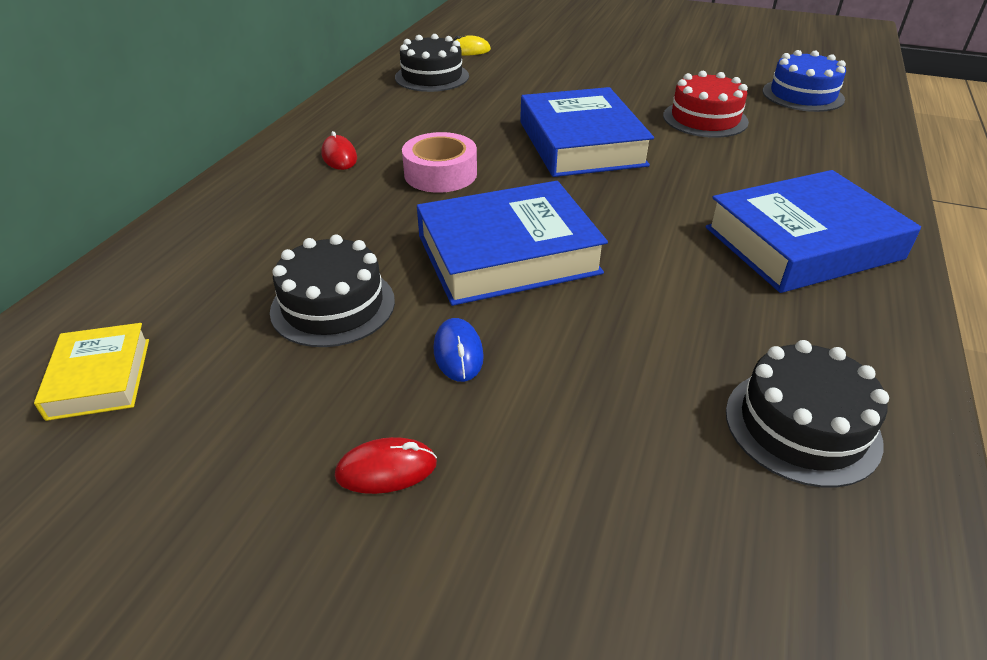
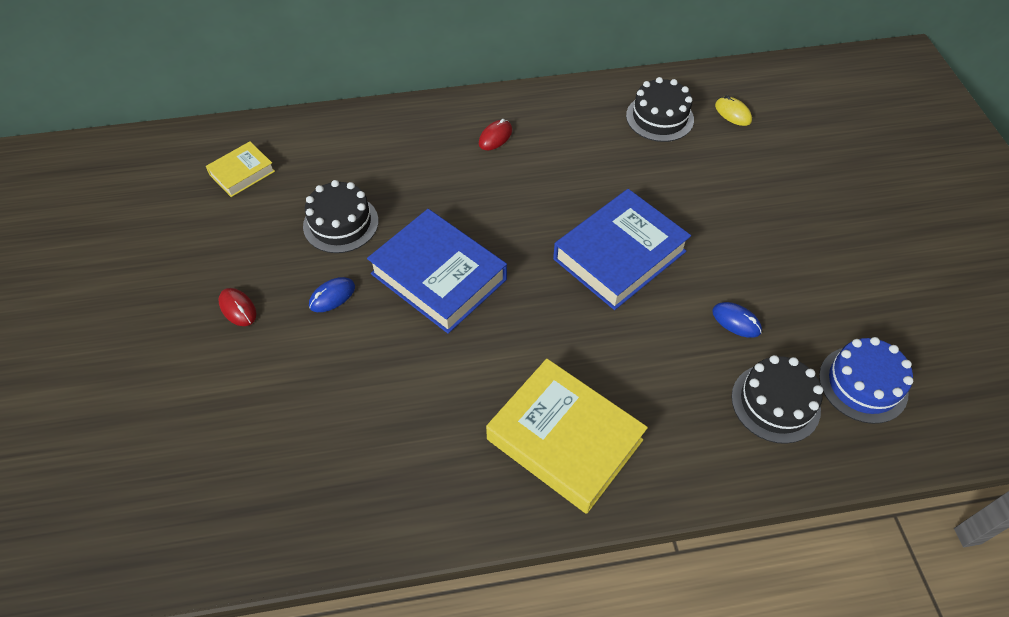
camera: 60 degrees right, 15 degrees up
(440, 174) = (512, 198): pink tape -> none
(705, 119) = (736, 321): red cake -> blue mouse
(802, 243) = (564, 439): blue book -> yellow book
(802, 426) = (355, 478): black cake -> black cake (775, 403)

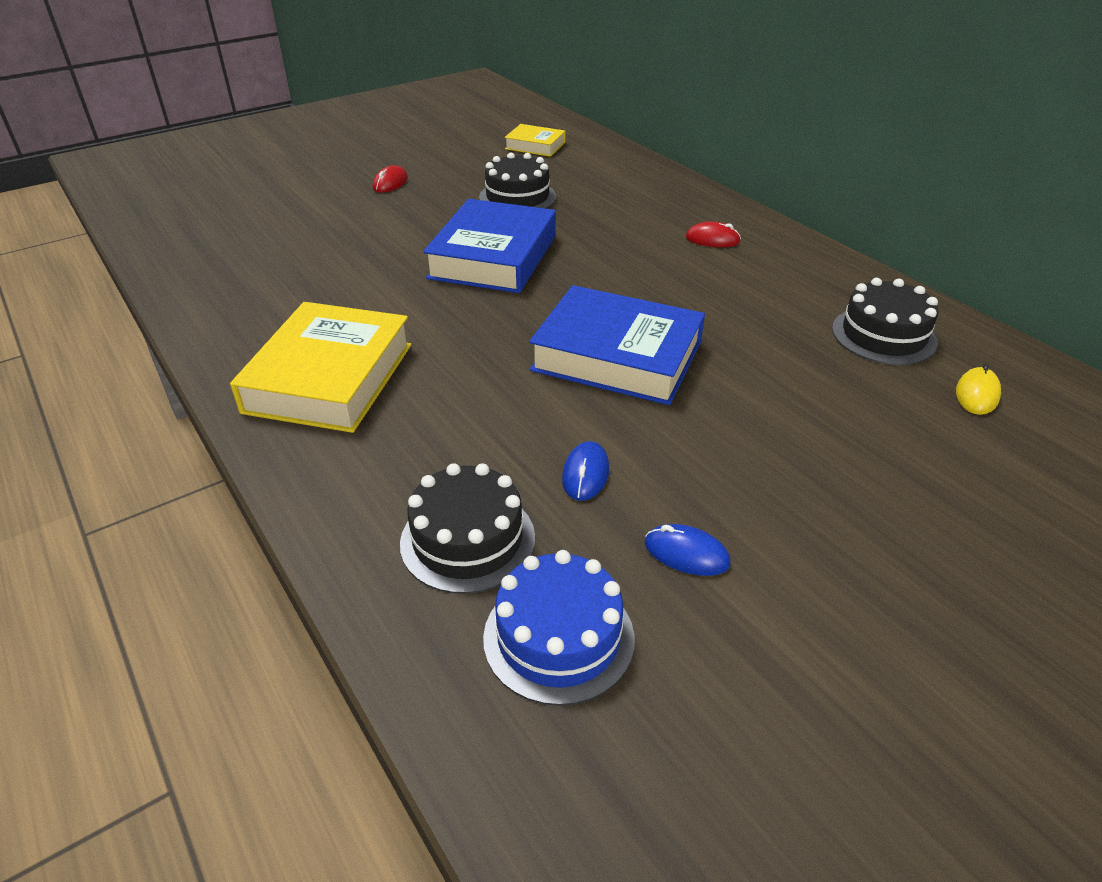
camera: 65 degrees right, 15 degrees down
(332, 296) = (431, 215): blue mouse -> blue mouse (686, 553)

